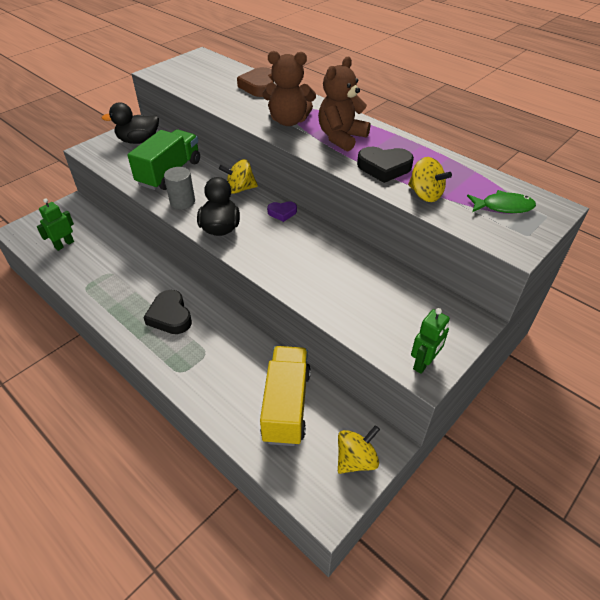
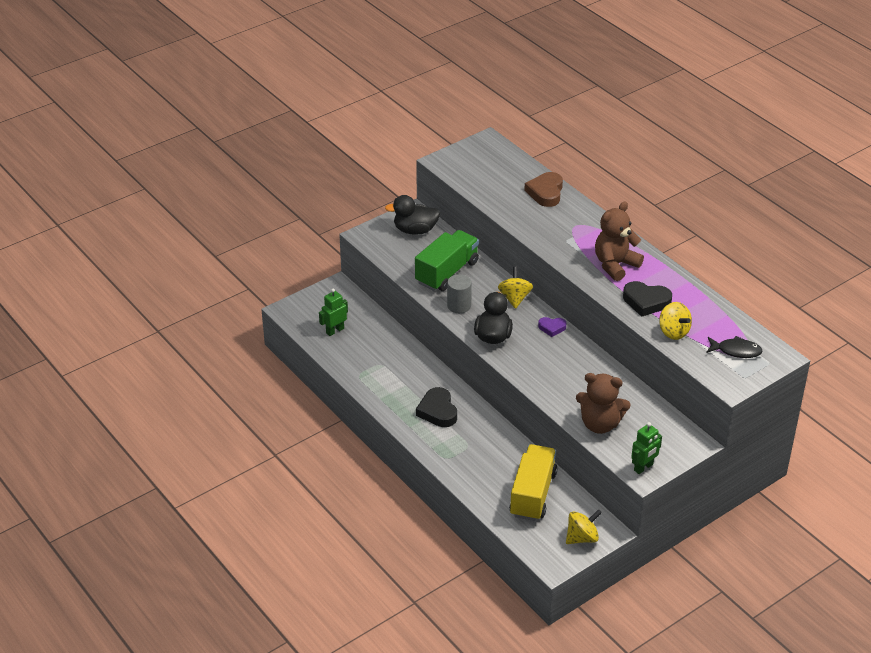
camera: 10 degrees right, 5 degrees down
(240, 189) = (514, 298): yellow spinning top -> yellow spinning top turned 90 degrees clockwise
(289, 121) = (569, 240): brown teddy bear -> brown teddy bear (600, 424)
(503, 207) = (736, 351): green fish -> black fish

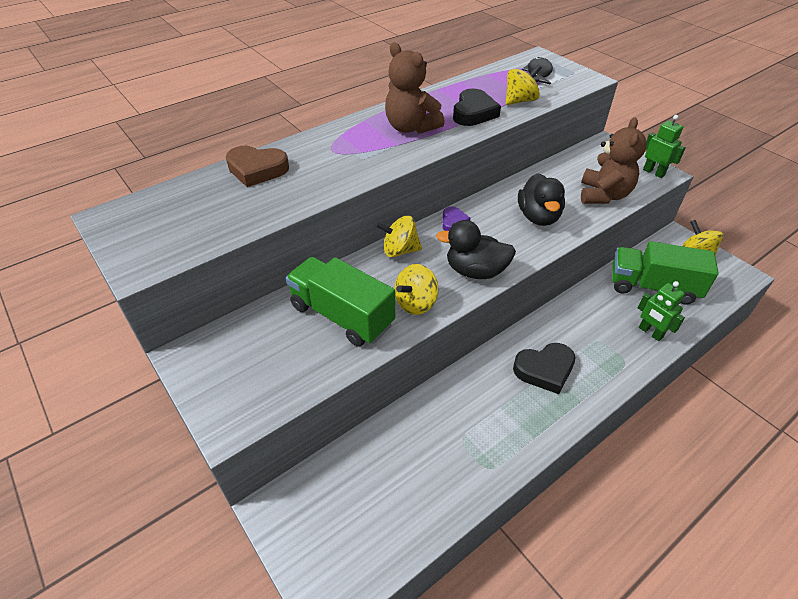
camera: 90 degrees left, 5 degrees up
(335, 330) = (386, 509): green robot -> green robot (650, 332)
(415, 230) = (232, 353): black duck -> black duck (538, 217)
(459, 306) = (416, 303): grey cylinder -> yellow spinning top
(533, 494) = (652, 287): yellow truck -> green truck

